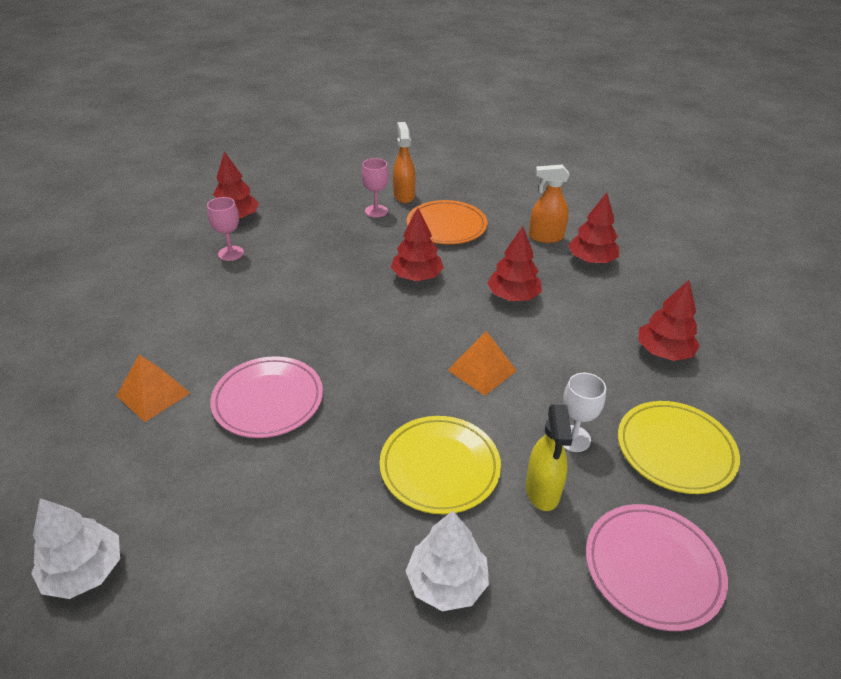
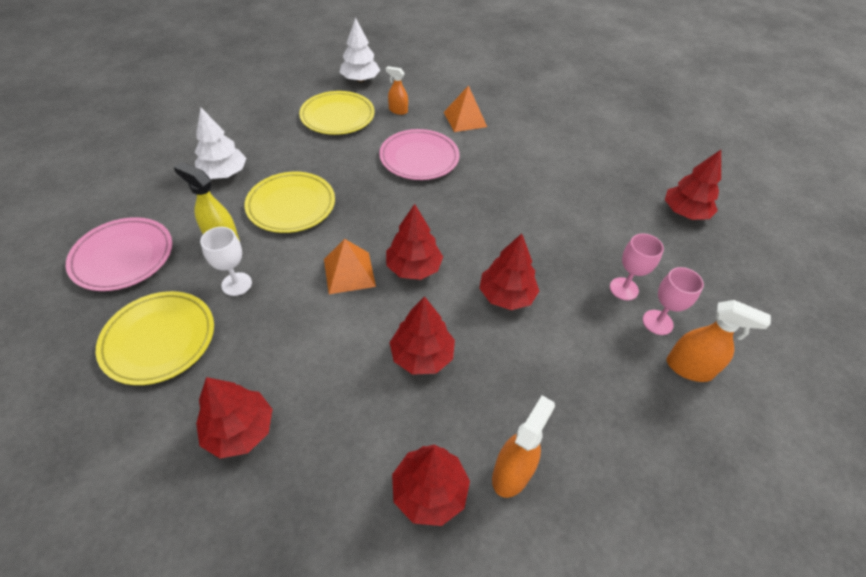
camera: 120 degrees right, 10 degrees up
(166, 471) = (398, 110): none -> orange spray bottle
(220, 535) = (337, 116): none -> yellow plate
(231, 253) = (618, 191): pink goblet -> pink goblet (624, 289)
(437, 334) = (414, 268): none -> red tree
(446, 226) = (592, 373): orange plate -> none

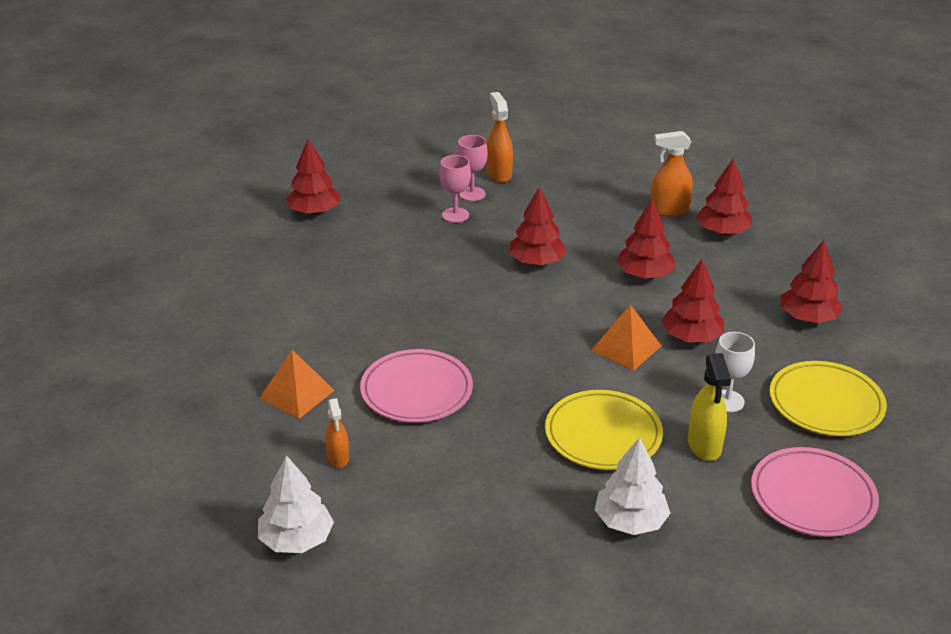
camera: 125 degrees left, 15 degrees down
(337, 116) = (412, 503): yellow plate -> none
(414, 268) = (572, 317): red tree -> red tree (691, 337)

